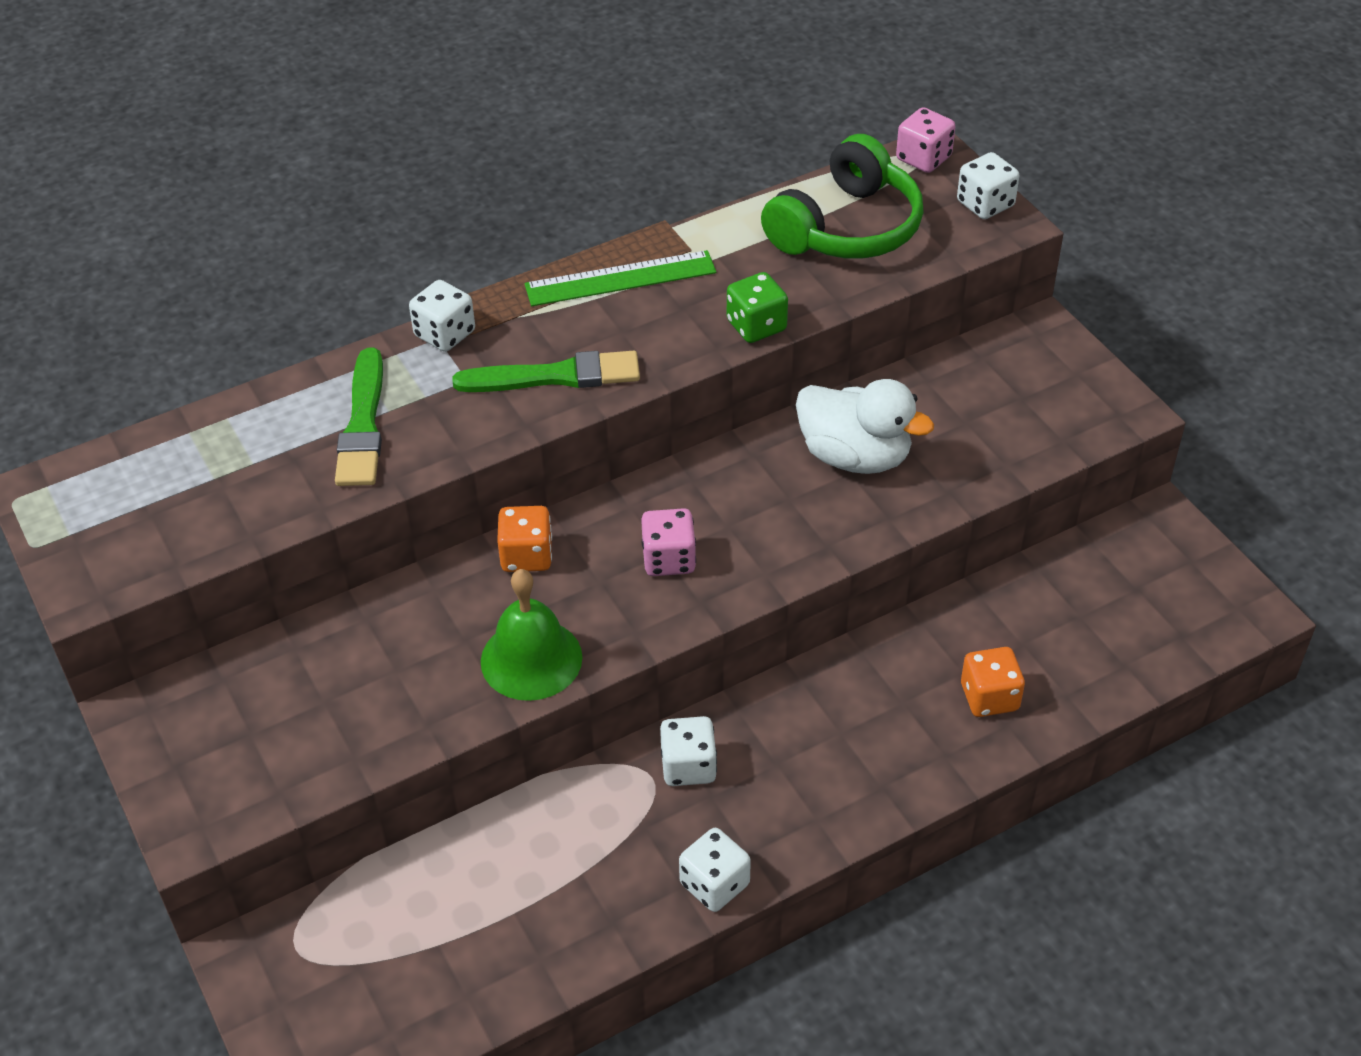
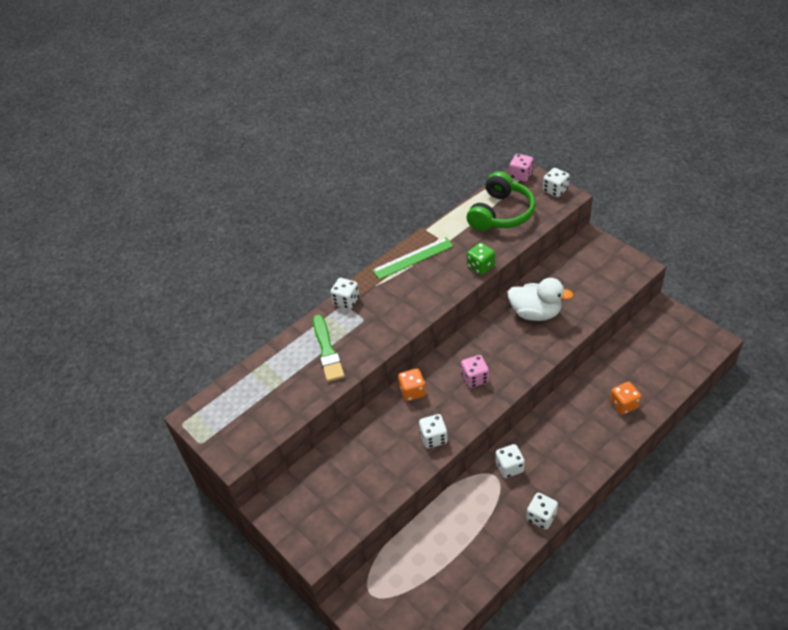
camera: 10 degrees left, 0 degrees up
(531, 659) = (433, 438): green bell -> white dice
(555, 376) = (403, 309): green brush -> none

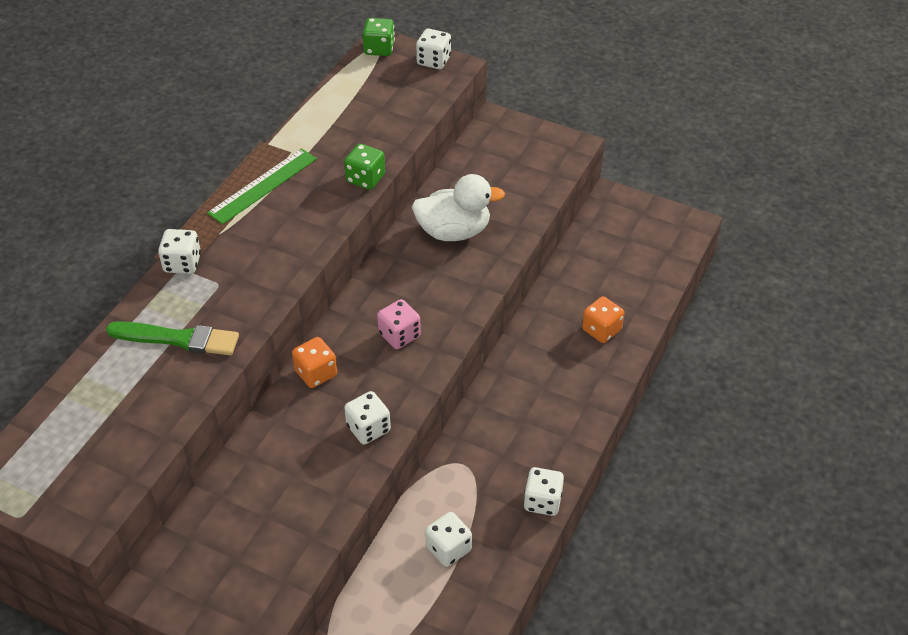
camera: 25 degrees left, 0 degrees up
(327, 351) = (178, 339): green brush -> green brush turned 45 degrees counterclockwise
(501, 213) = (369, 104): green headphones -> none
(509, 467) = (478, 448): white dice -> white dice (448, 548)
(520, 175) = (379, 49): pink dice -> green dice

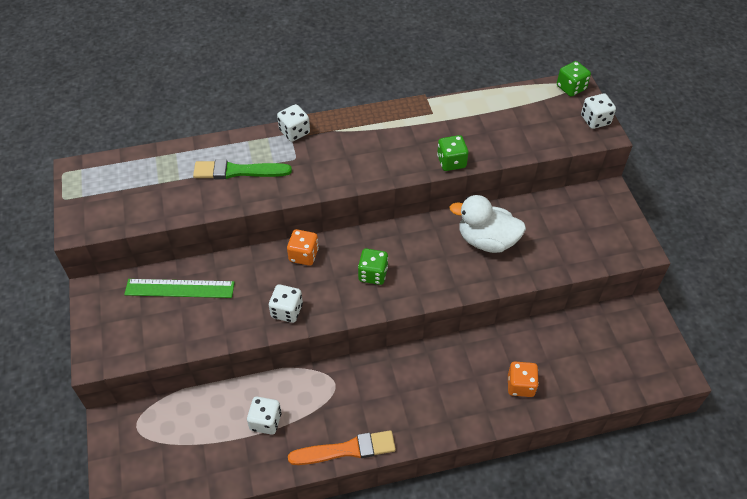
camera: 50 degrees right, 5 degrees up
(178, 339) = (238, 171): green brush -> green brush turned 120 degrees clockwise
(263, 186) = (391, 121): green ruler -> green ruler (179, 288)
(399, 335) = (373, 274): pink dice -> green dice
(454, 231) = (486, 241): white duck -> white duck turned 150 degrees clockwise
(542, 501) = (346, 449): white dice -> orange brush

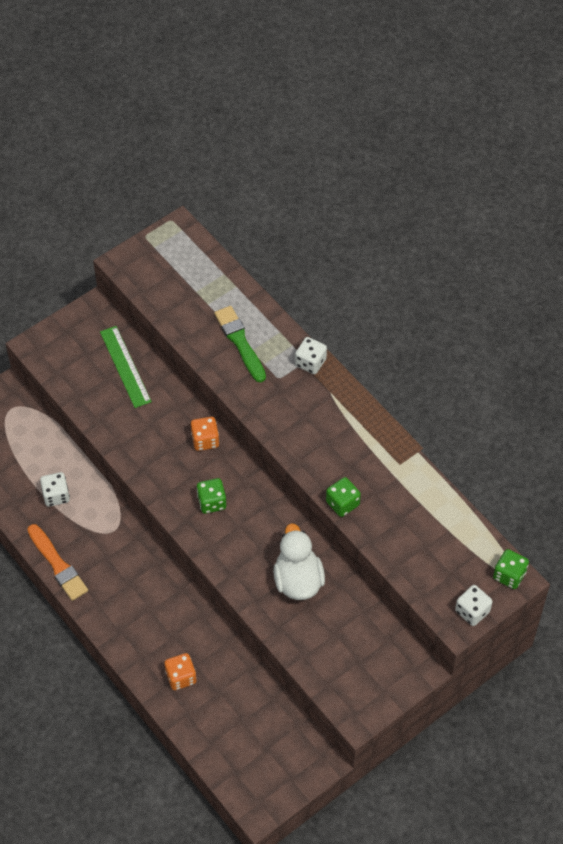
camera: 65 degrees right, 5 degrees up
(287, 311) = (141, 454): white dice -> none

